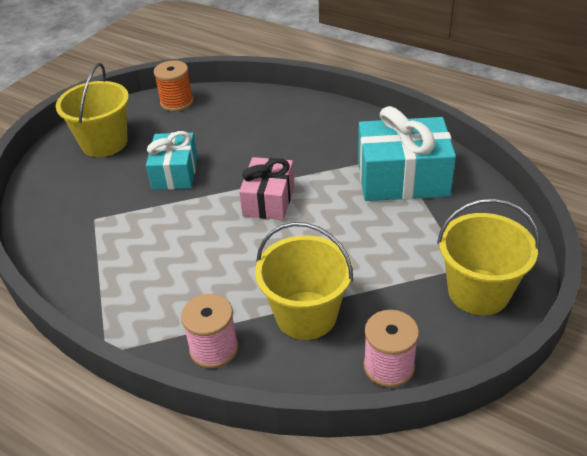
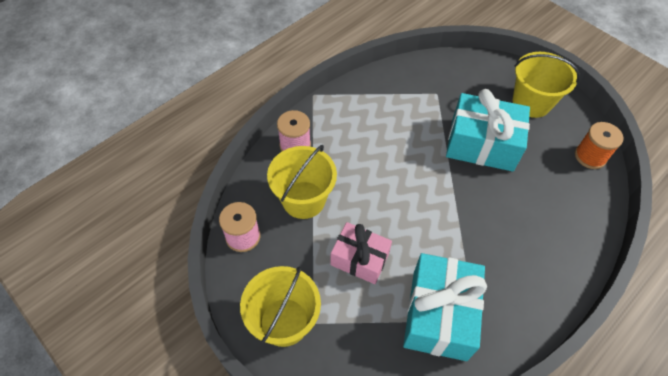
camera: 100 degrees right, 15 degrees up
(175, 172) = (482, 144): turquoise gift -> turquoise gift, size x1.57
(269, 200) = (432, 201): pink gift -> pink gift (360, 259)

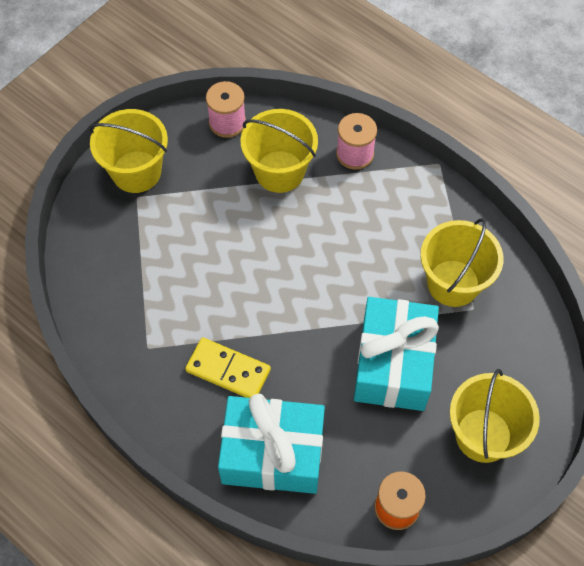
camera: 85 degrees right, 5 degrees up
(360, 259) = (211, 232): pink gift -> none
(416, 101) = (453, 283): none -> yellow bucket
(439, 314) = (151, 312): turquoise gift -> turquoise gift (273, 453)
(493, 255) = (228, 370): none -> yellow domino

